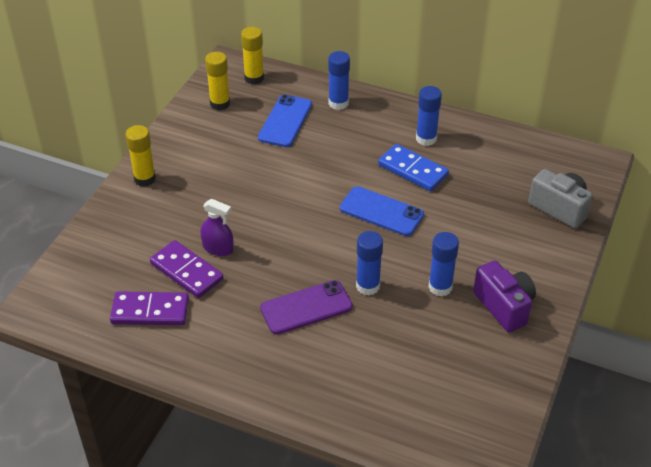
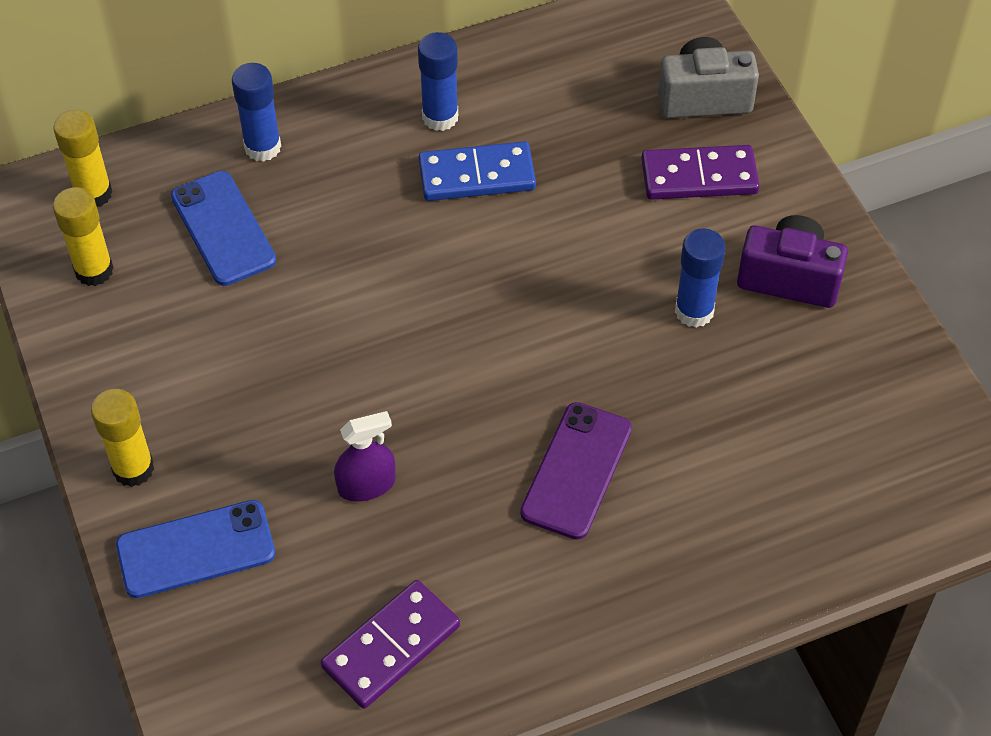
camera: 45 degrees left, 10 degrees up
(187, 271) = (368, 551): purple domino -> purple domino (699, 176)
(368, 286) = (613, 380): blue glue stick -> none
(381, 212) = (508, 265): blue phone -> blue phone (196, 550)

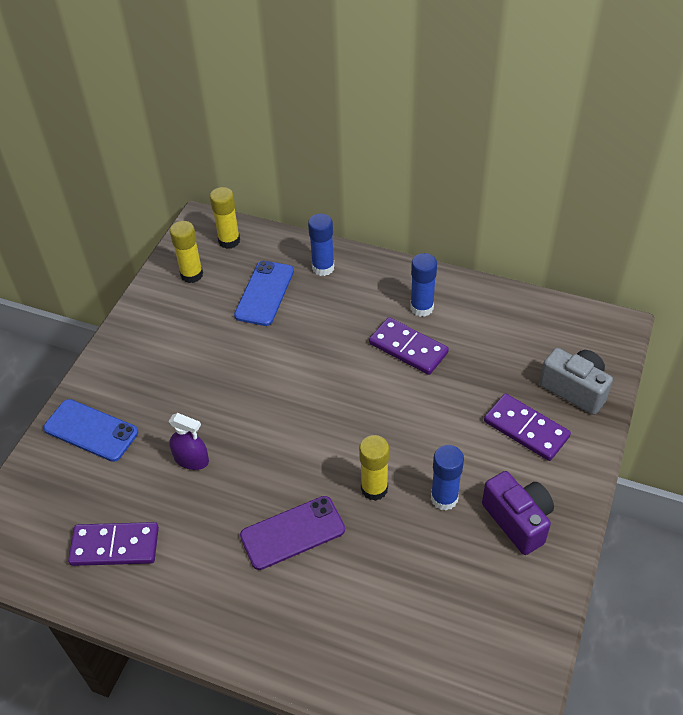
camera: 45 degrees right, 5 degrees down
(133, 469) = (108, 374): yellow glue stick -> yellow glue stick (374, 488)
(477, 176) = (408, 348): blue domino -> purple domino

